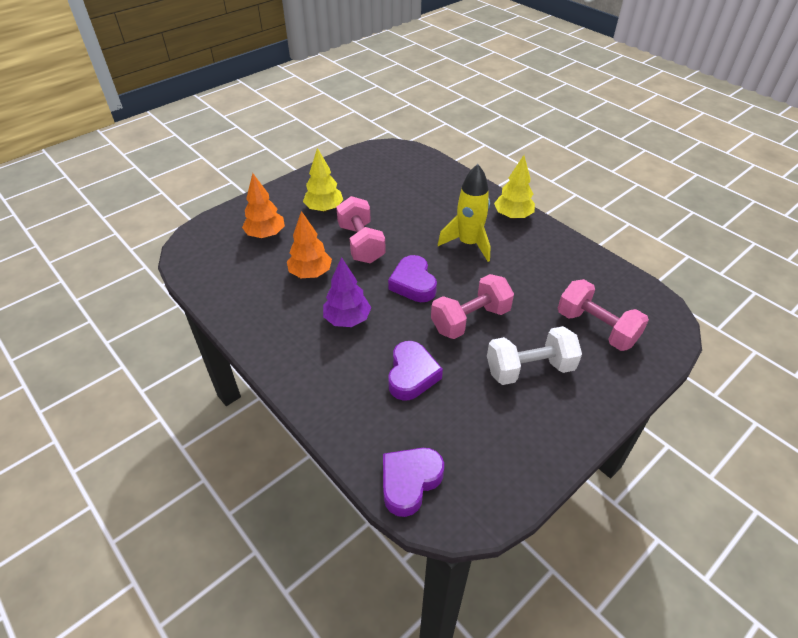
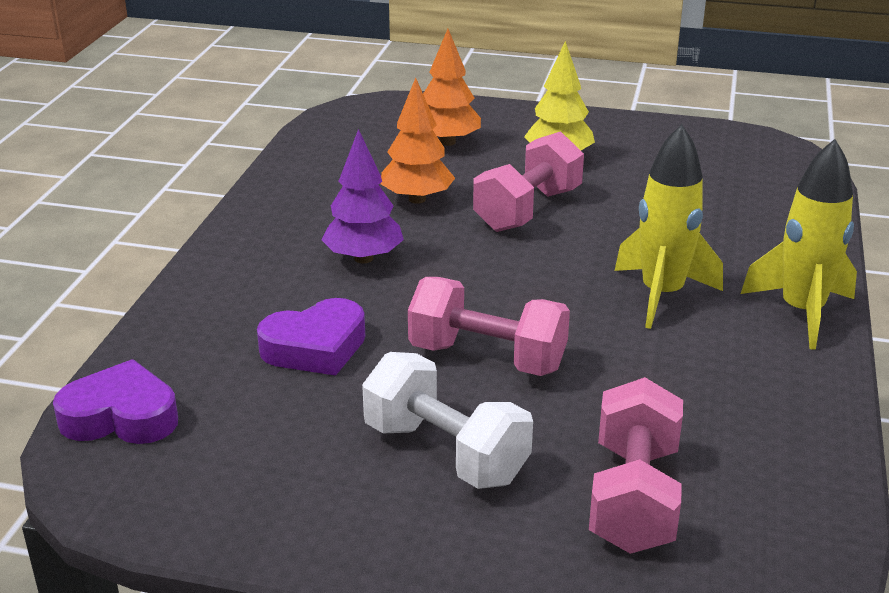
camera: 55 degrees right, 15 degrees down
(413, 284) = (501, 281): purple heart -> none
(513, 216) = (801, 312): yellow tree -> yellow rocket

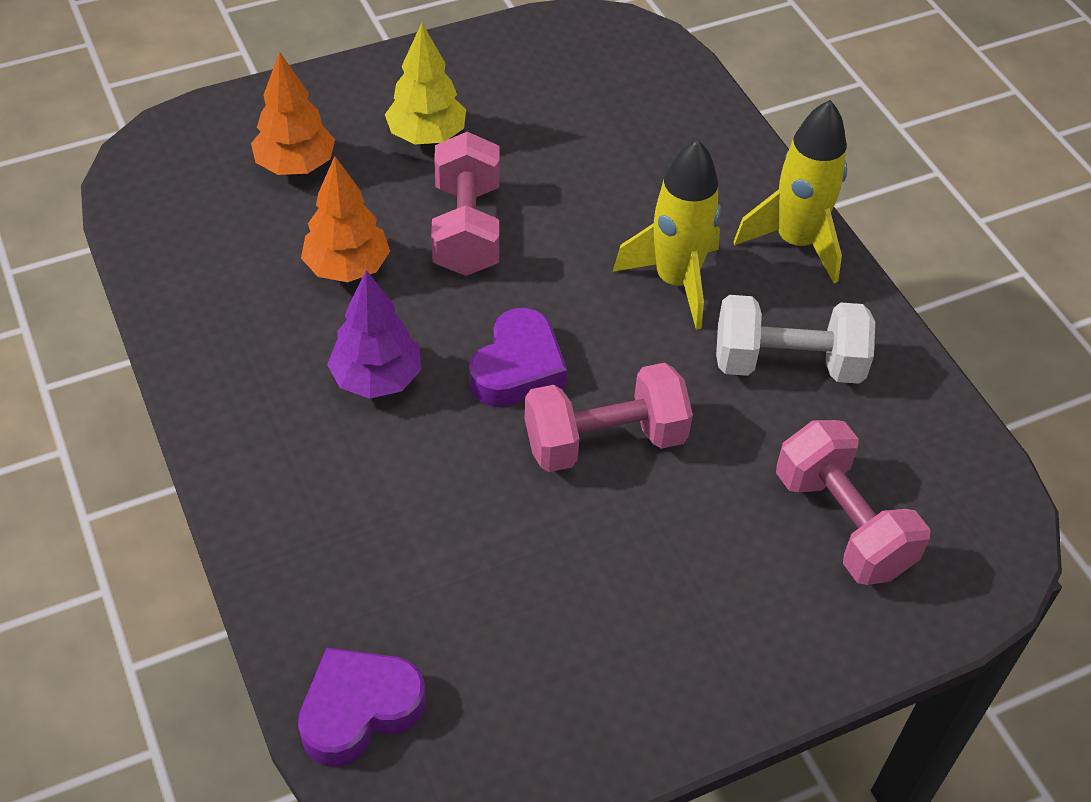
camera: 40 degrees left, 20 degrees up
(315, 347) = (447, 518): purple heart -> purple heart (518, 368)
(445, 453) = (670, 568): white dumbbell -> white dumbbell (787, 364)

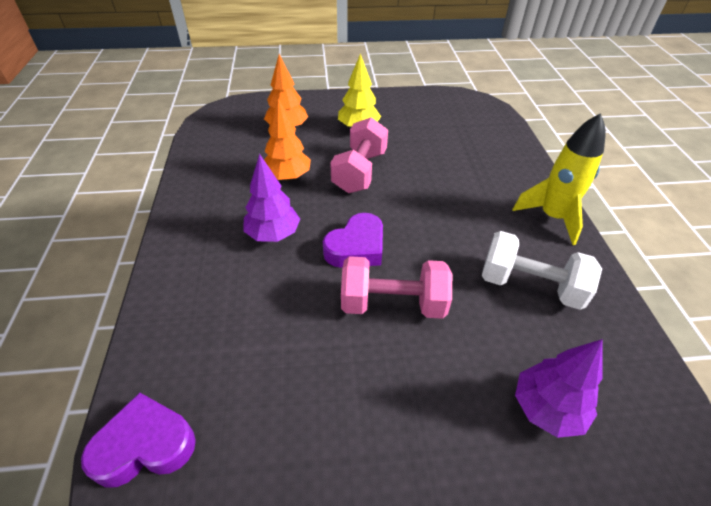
camera: 20 degrees right, 5 degrees down
(676, 281) = (470, 222): yellow rocket -> none
(842, 524) = (546, 408): pink dumbbell -> purple tree

